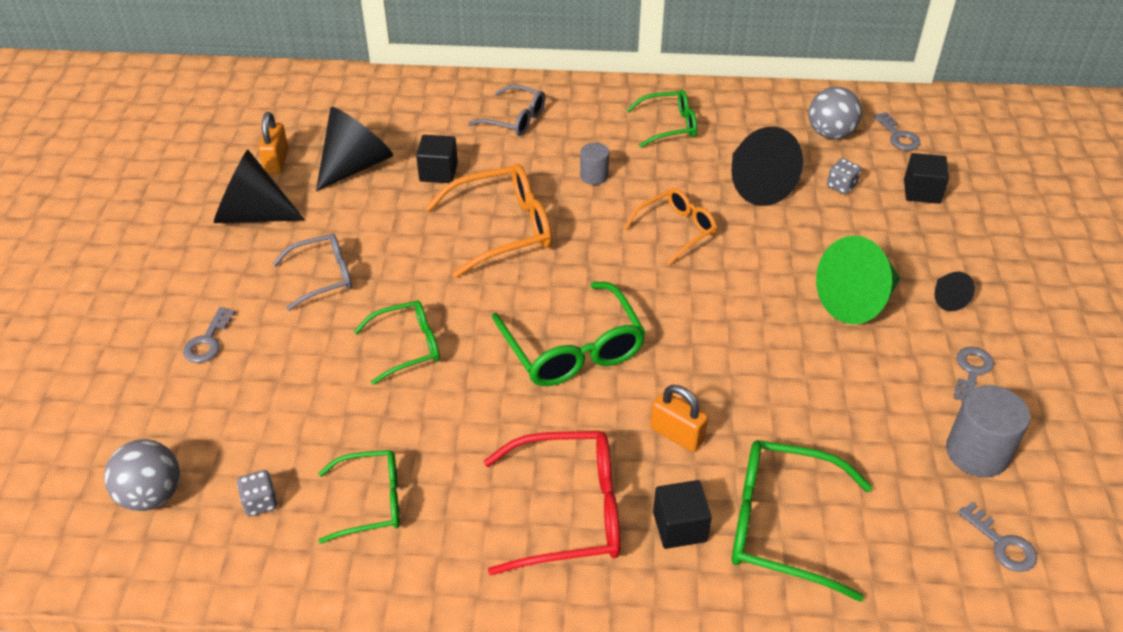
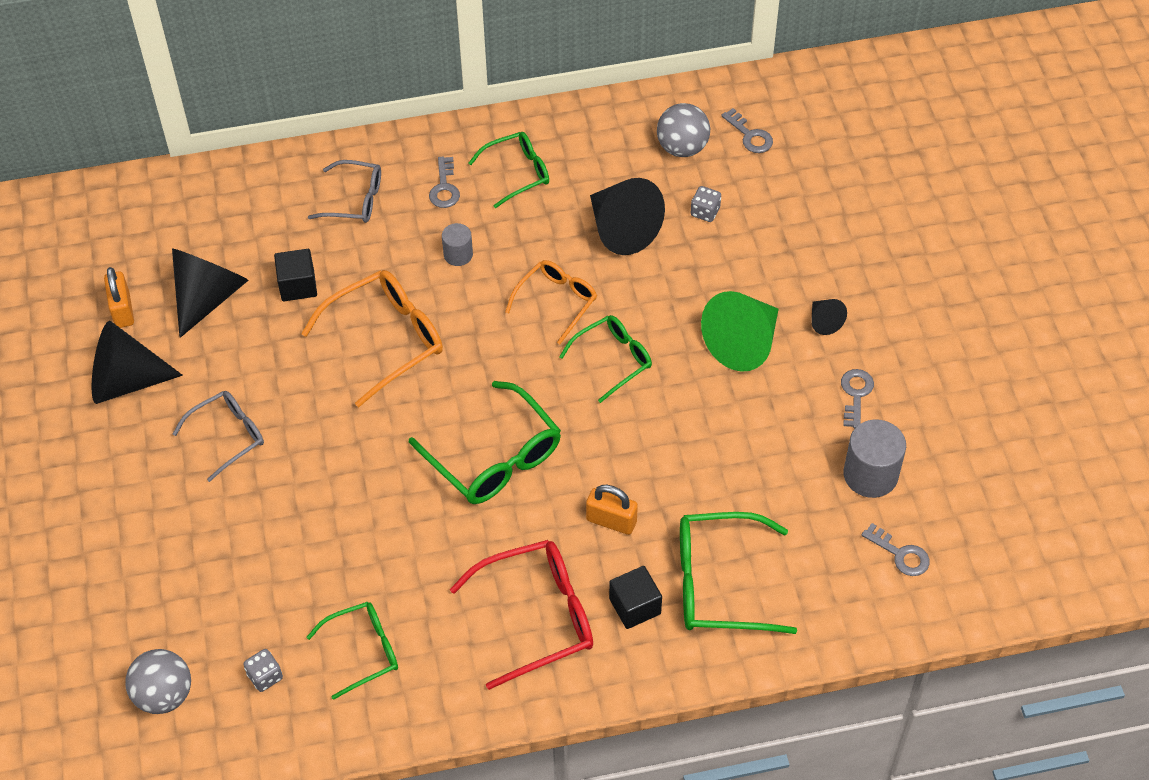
camera: 15 degrees left, 10 degrees up
(207, 341) = (145, 532): grey key -> grey key (444, 188)
(407, 346) = (339, 492): green glasses -> green glasses (613, 359)
(922, 191) = (783, 201): black cube -> none

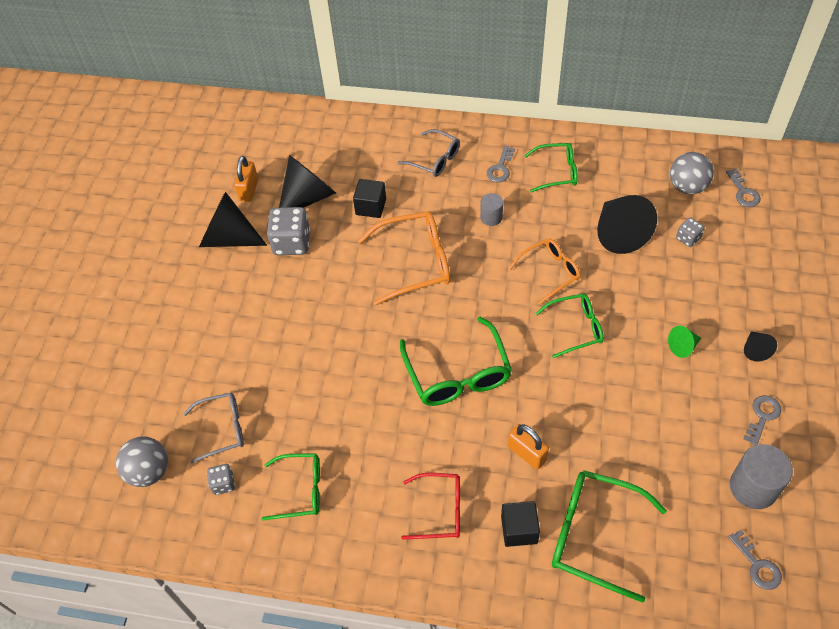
camera: 25 degrees right, 0 degrees up
(214, 362) = (292, 243): none -> grey dice
(228, 436) = (277, 297): grey glasses -> grey glasses (222, 429)
(537, 616) = (440, 510): red glasses -> red glasses, size x0.63
(743, 343) = (683, 346): green cone -> green cone, size x0.48

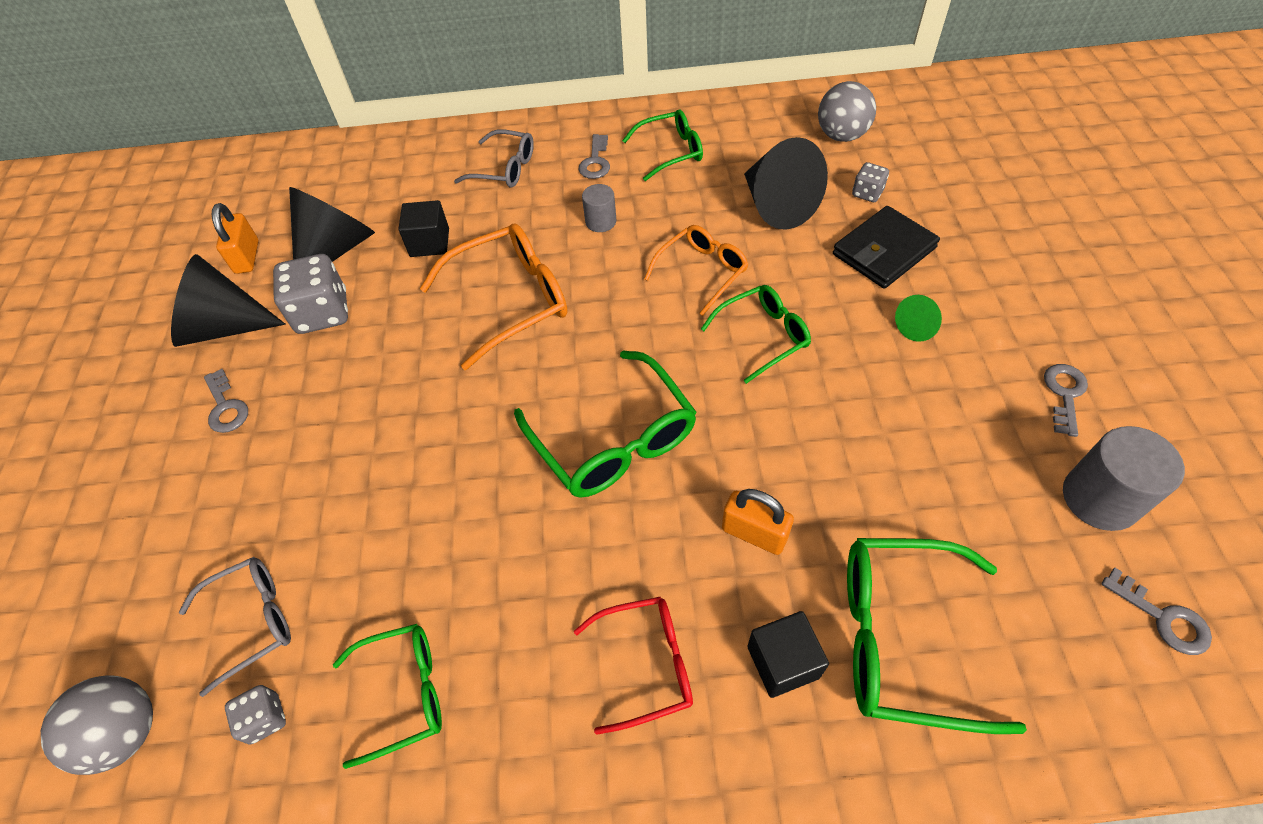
camera: 15 degrees left, 0 degrees up
(682, 286) = (883, 251): none -> black wallet
(743, 192) = (912, 128): grey key -> grey key (226, 407)
(755, 350) = (1013, 309): black cone -> none

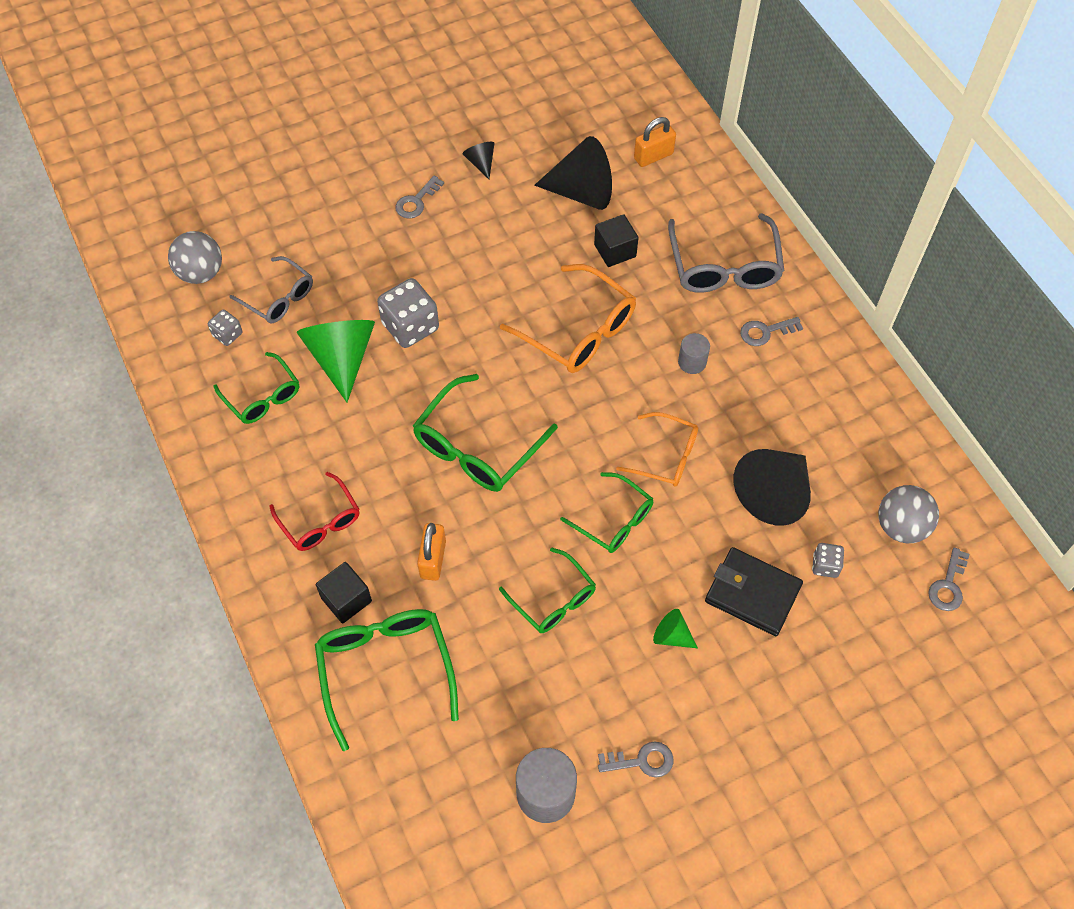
camera: 65 degrees right, 5 degrees up
(224, 326) = (481, 163): black cone -> black cone, size x0.48
(247, 257) = (549, 140): orange padlock -> orange padlock (653, 156)
(322, 313) = (517, 215): grey dice -> grey dice (410, 326)
(402, 562) = (342, 358): none -> green cone
(504, 168) = (724, 266): grey glasses -> grey glasses, size x1.58
(670, 151) = (807, 387): green glasses -> green glasses (553, 599)
(1163, 618) = (456, 841): grey key -> grey key (948, 585)

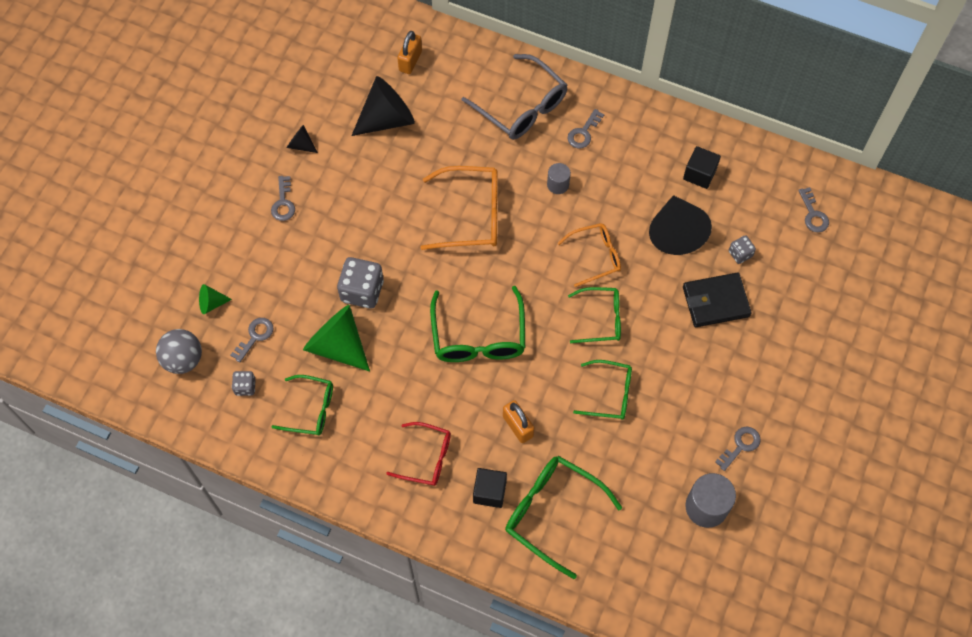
camera: 40 degrees left, 5 degrees up
(279, 298) = (255, 336): grey glasses -> grey key
(615, 250) = (445, 144): black cube -> black cube (699, 174)
(671, 635) = (693, 362): green cone -> green cone (211, 303)
(901, 526) = (760, 198): grey ball -> none

